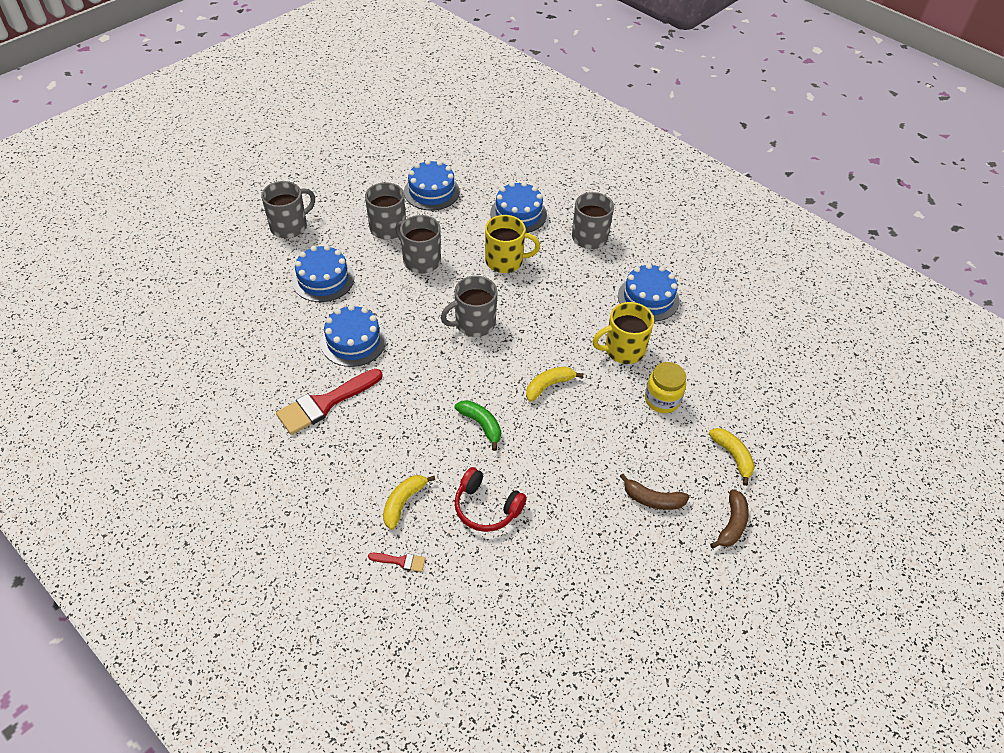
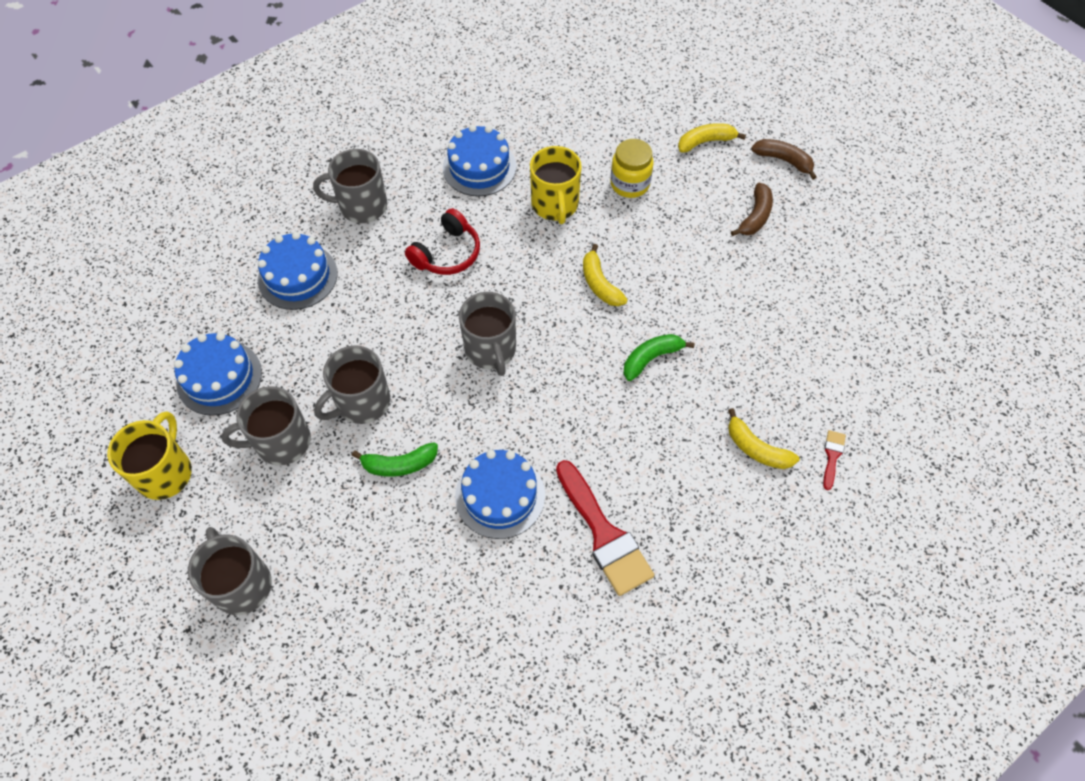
camera: 80 degrees left, 10 degrees up
(323, 279) = (372, 534): blue cake -> none
(374, 286) = (399, 464): none -> green banana
(486, 507) = (764, 365): red headphones -> red headphones (447, 253)
(505, 261) = (385, 302): yellow mug -> yellow mug (165, 472)

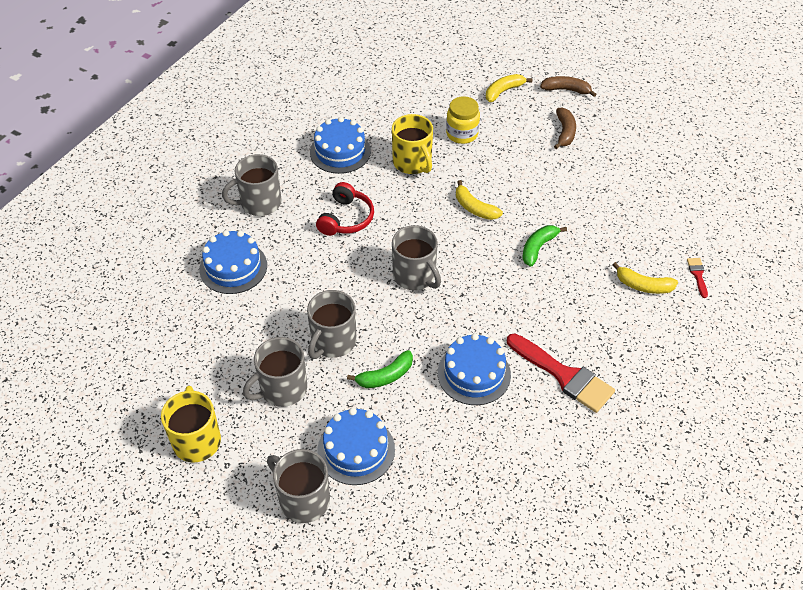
camera: 20 degrees left, 10 degrees down
(219, 377) = (206, 358): blue cake -> blue cake (356, 450)

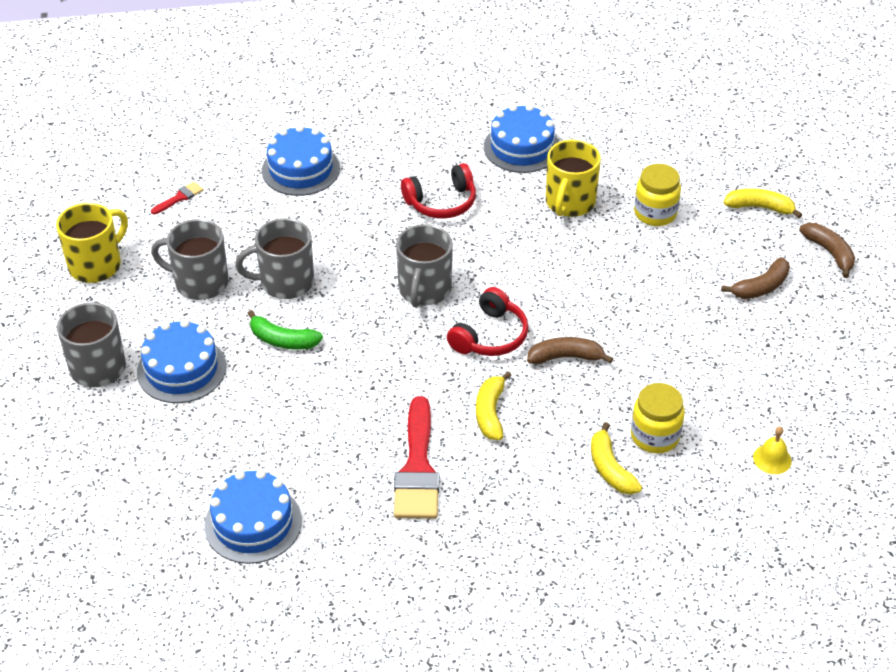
camera: 50 degrees right, 5 degrees down
(259, 203) = (394, 138): grey mug -> none
(474, 208) = (563, 280): yellow banana -> yellow banana (490, 413)
(474, 374) = (349, 400): blue cake -> blue cake (253, 523)
(486, 270) = (490, 336): none -> red headphones
(538, 248) = (565, 357): green banana -> brown banana
(636, 250) = (655, 436): none -> yellow jar
(695, 214) = (772, 459): none -> yellow bell
(697, 275) = (680, 507): red brush -> red brush (179, 197)

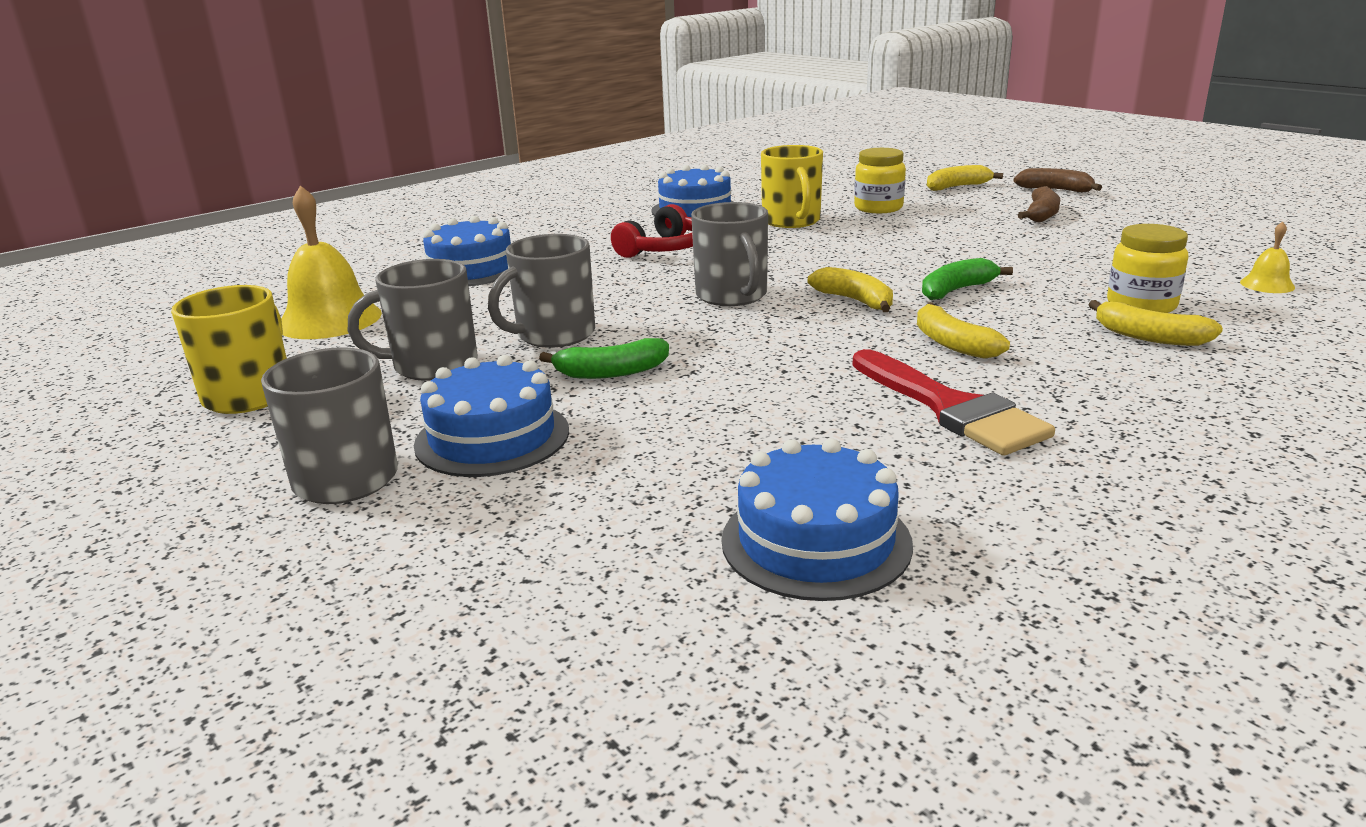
camera: 30 degrees left, 20 degrees down
(179, 197) = (330, 319): red brush -> yellow bell
(490, 336) = (855, 301): red headphones -> yellow banana
(565, 357) = (956, 290): brown banana -> green banana

